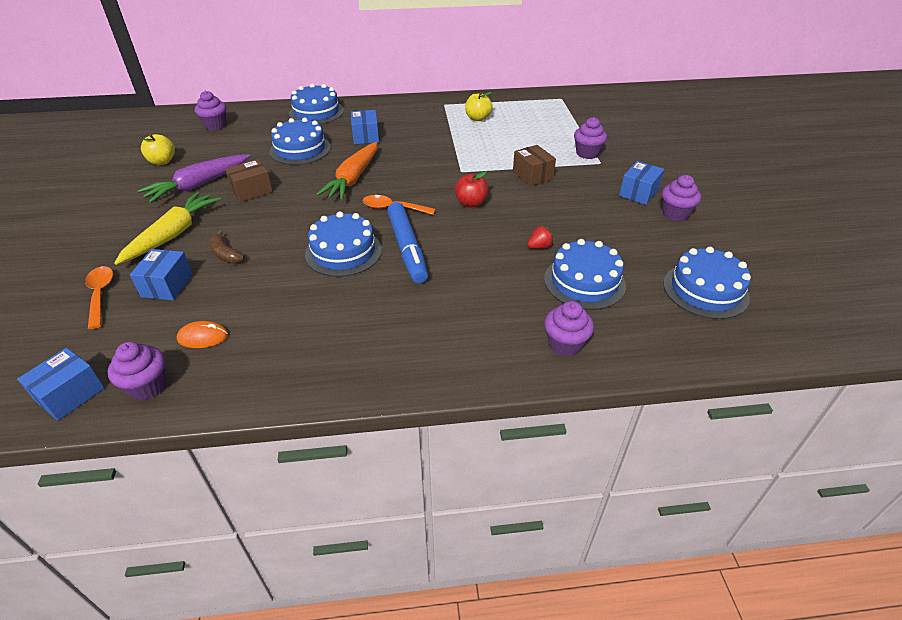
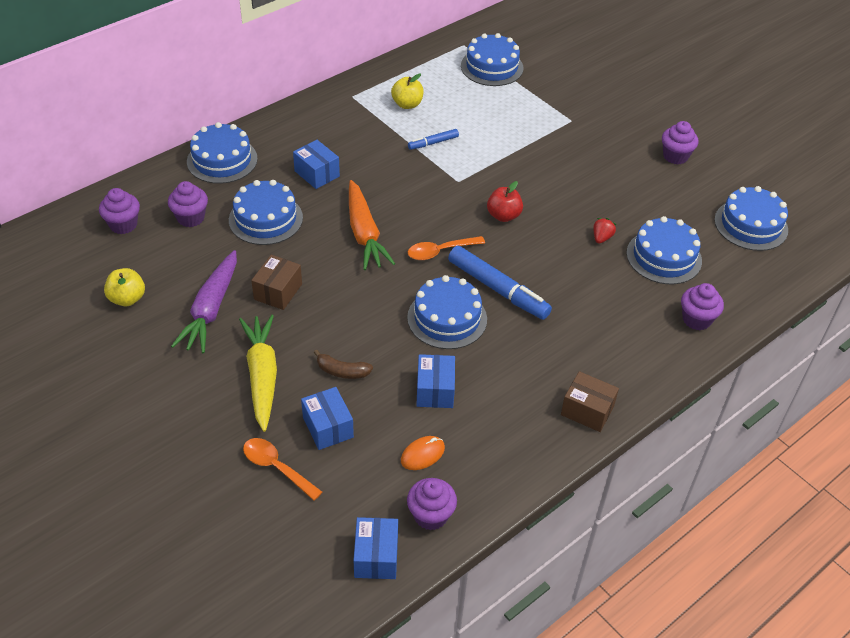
camera: 35 degrees left, 5 degrees up
(470, 144) = (433, 143): none -> blue marker
(532, 175) = (526, 160): brown box -> brown box (587, 410)
(569, 115) = (492, 67): none -> blue cake
(587, 153) = (550, 113): purple cupcake -> purple cupcake (191, 218)
(638, 193) = (630, 144): blue box -> blue box (435, 390)

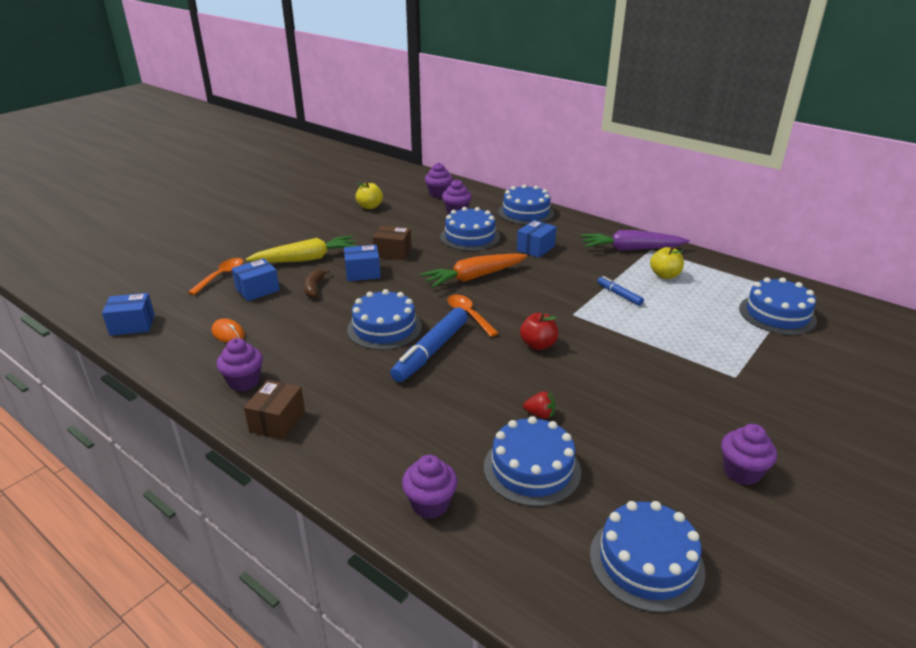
camera: 80 degrees right, 15 degrees down
(211, 309) = (367, 233): purple carrot -> purple carrot (631, 249)
(430, 515) = (165, 344): purple cupcake -> purple cupcake (244, 382)
(435, 390) = (298, 331): blue box -> blue box (363, 273)

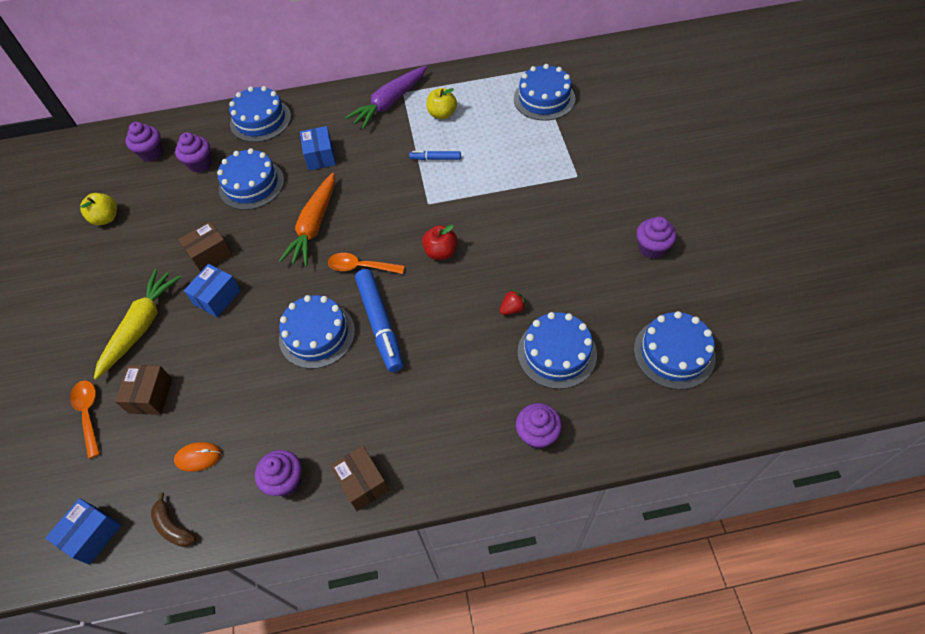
camera: 45 degrees left, 25 degrees up
(257, 290) = (151, 395): blue box -> brown box
(314, 288) = (200, 349): brown banana -> brown banana (173, 526)

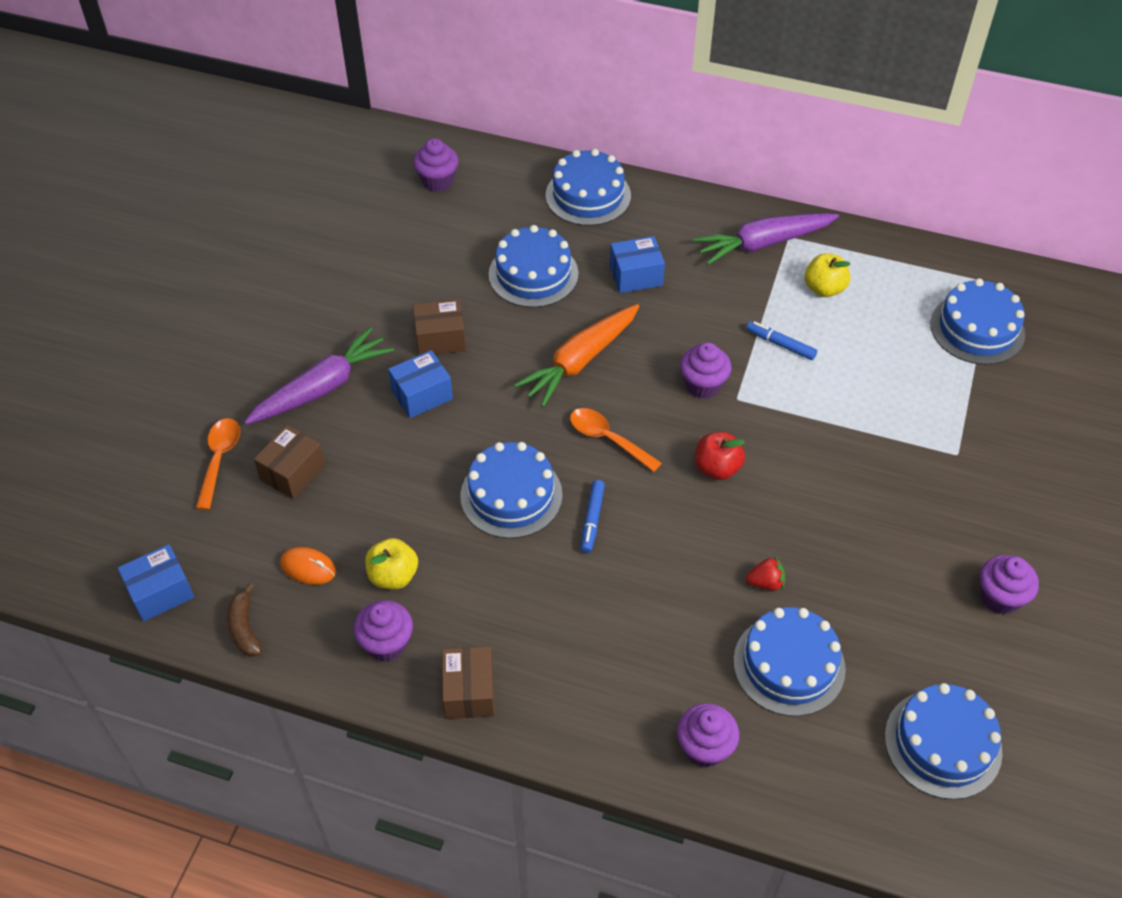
camera: 25 degrees right, 5 degrees down
(106, 218) = (347, 239): yellow apple -> yellow apple (393, 576)
(141, 326) = (322, 388): yellow carrot -> purple carrot
(200, 164) = (486, 220): purple cupcake -> purple cupcake (703, 385)
(320, 156) = (636, 276): blue box -> blue box turned 60 degrees clockwise
(380, 324) = (592, 519): blue marker -> blue marker, size x0.51

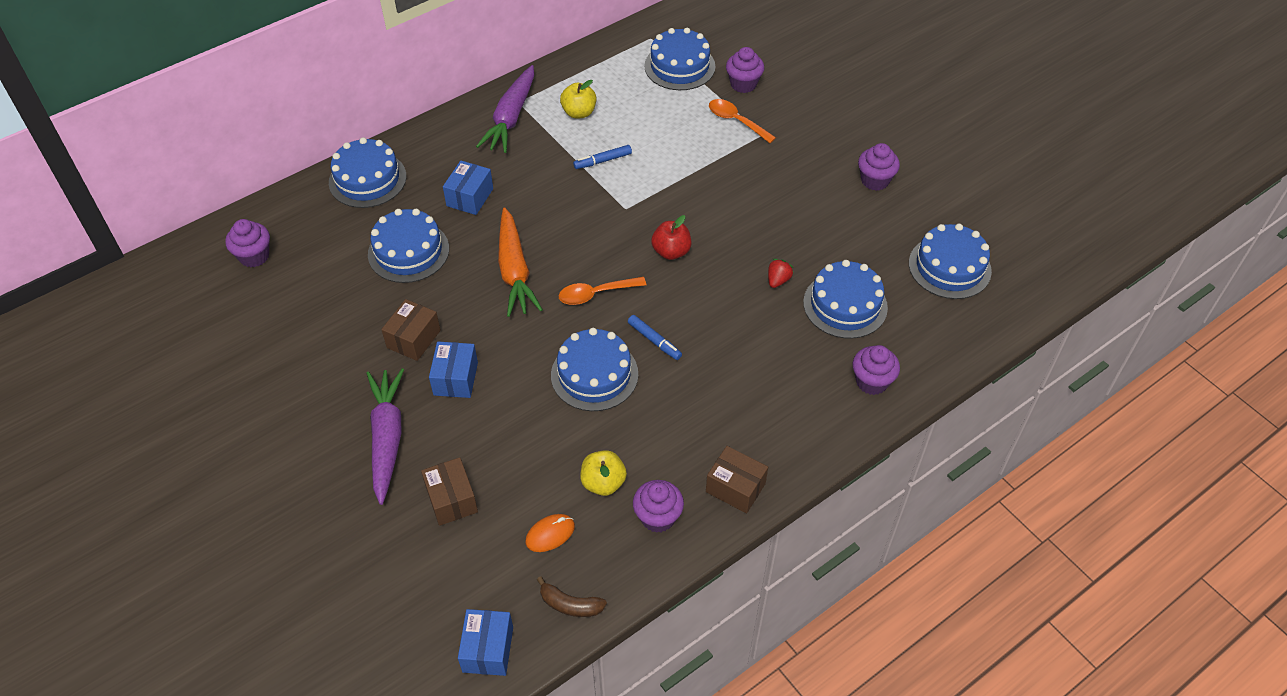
camera: 55 degrees left, 0 degrees up
(219, 459) = (392, 544): orange spoon -> orange spoon (736, 121)
(703, 385) = (598, 219): purple cupcake -> purple cupcake (743, 84)

